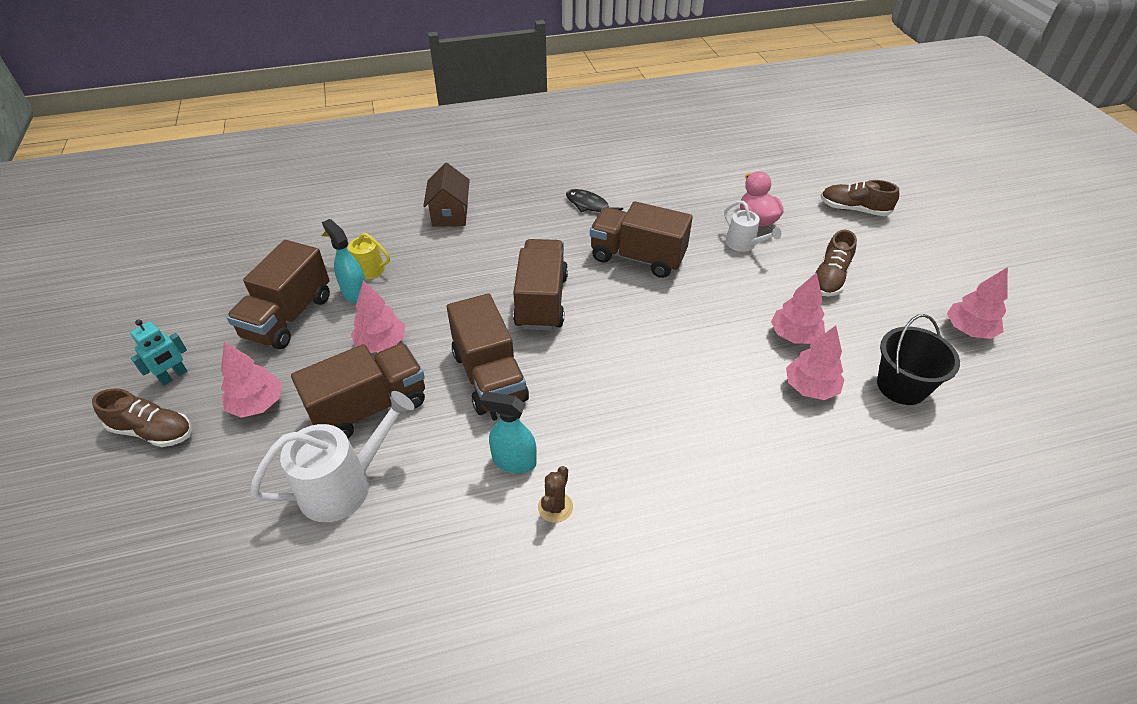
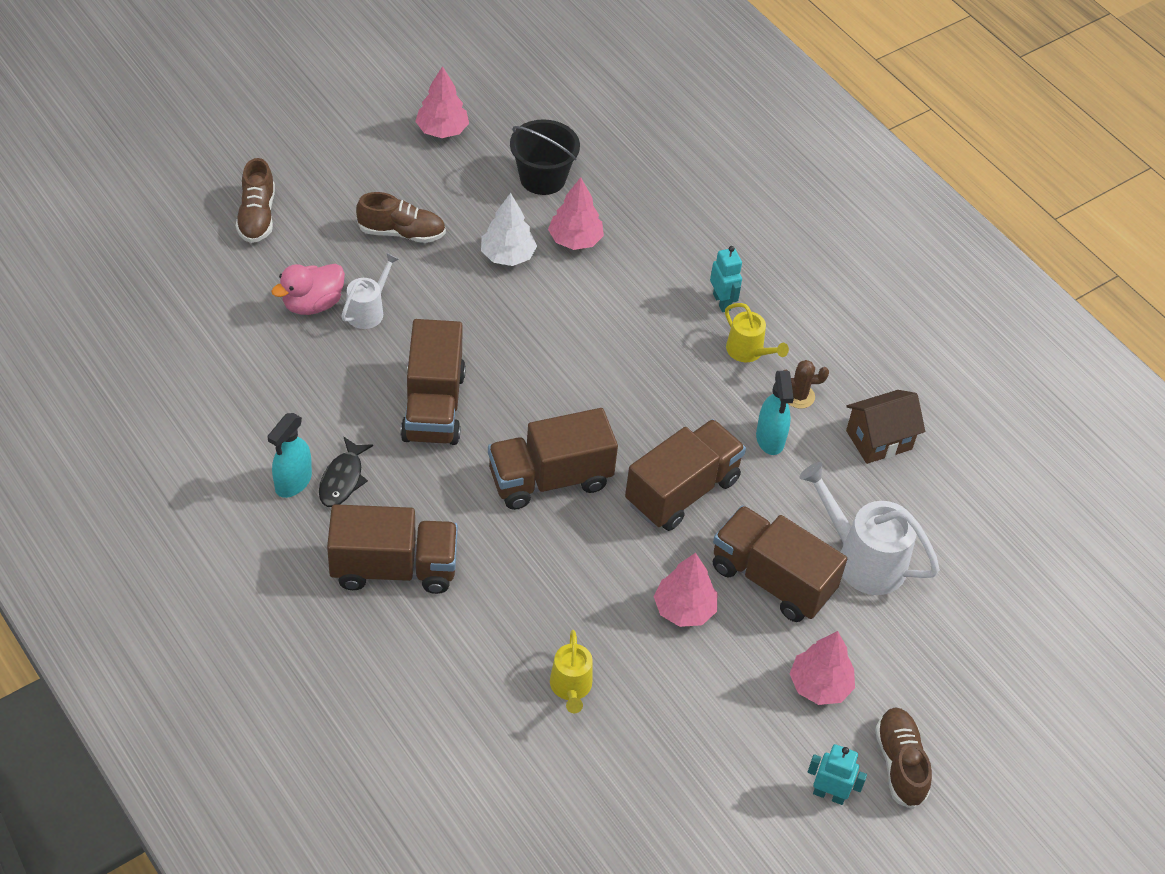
camera: 115 degrees left, 5 degrees up
(288, 317) = (690, 727): brown truck -> brown truck (394, 568)
(355, 294) = (620, 674): turquoise spray bottle -> turquoise spray bottle (293, 482)
(450, 214) = (421, 634): brown house -> brown house (879, 440)
(629, 483) = (748, 351): none -> yellow watering can
(703, 483) = (722, 302): none -> turquoise robot
(794, 335) = (507, 256): pink tree -> white tree

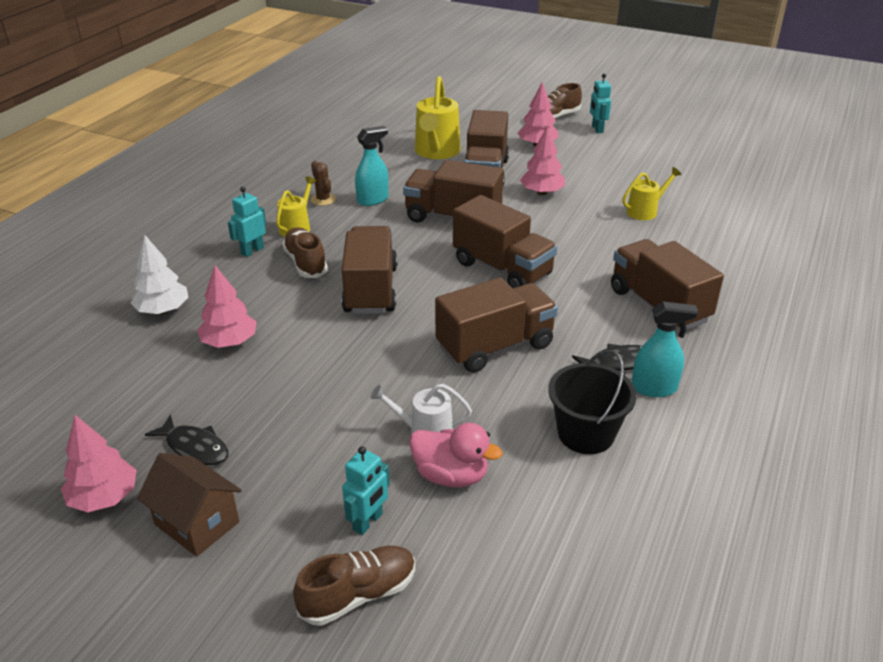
camera: 115 degrees left, 15 degrees down
(309, 244) = (368, 522): none -> turquoise robot
(401, 232) = (298, 456): brown shoe -> brown shoe (306, 263)
(457, 184) = (194, 447): none -> black fish
(507, 256) = (280, 373): white tree -> white tree (163, 310)
(542, 178) = (150, 392): black bucket -> black bucket (586, 434)
(587, 360) = (370, 290): none -> brown truck
(863, 559) = (436, 152): white watering can -> yellow watering can
(879, 440) = (335, 167): brown house -> brown house (197, 523)

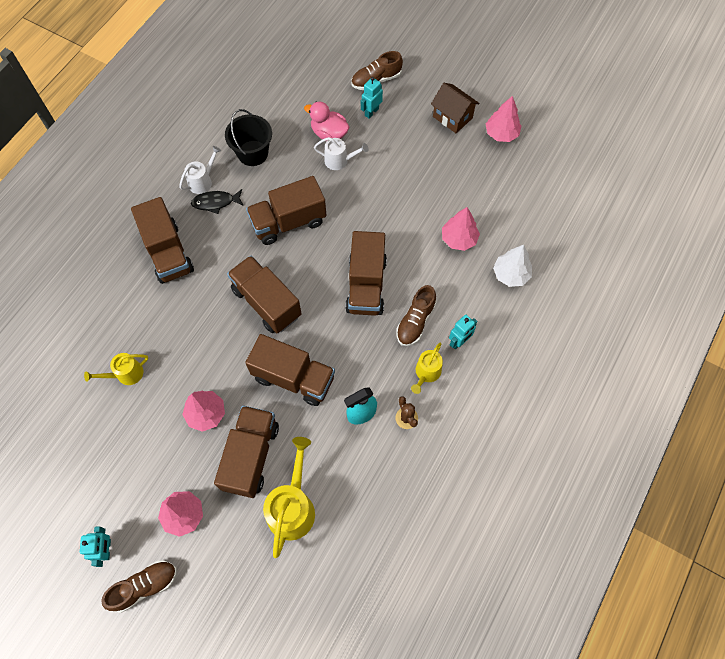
camera: 175 degrees left, 30 degrees up
(194, 447) = (463, 160): black fish -> none
(306, 263) = (415, 321): brown shoe -> brown shoe turned 45 degrees clockwise
(654, 388) = (202, 181): turquoise spray bottle -> white watering can

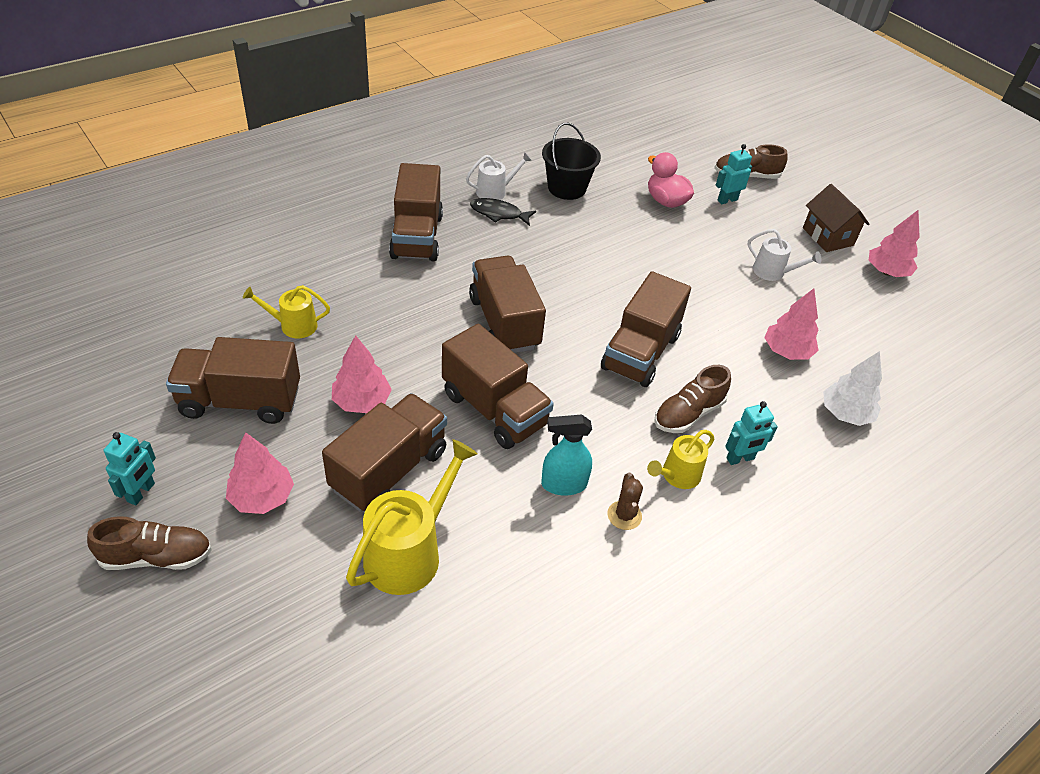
camera: 20 degrees right, 20 degrees down
(288, 222) = (574, 259): brown truck -> brown truck (240, 401)
(339, 161) = (666, 228): white watering can -> white watering can (772, 272)

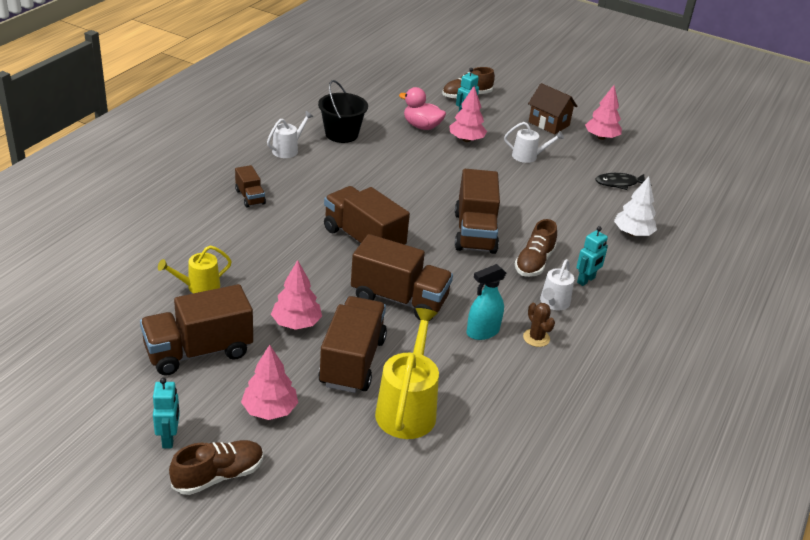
camera: 25 degrees left, 10 degrees down
(417, 236) = (250, 197): brown truck -> brown truck, size x0.51
(499, 214) = (302, 165): black fish -> black fish (619, 183)
(677, 476) = (553, 303): yellow watering can -> white watering can
(786, 351) = (571, 205): pink tree -> pink tree (466, 140)

